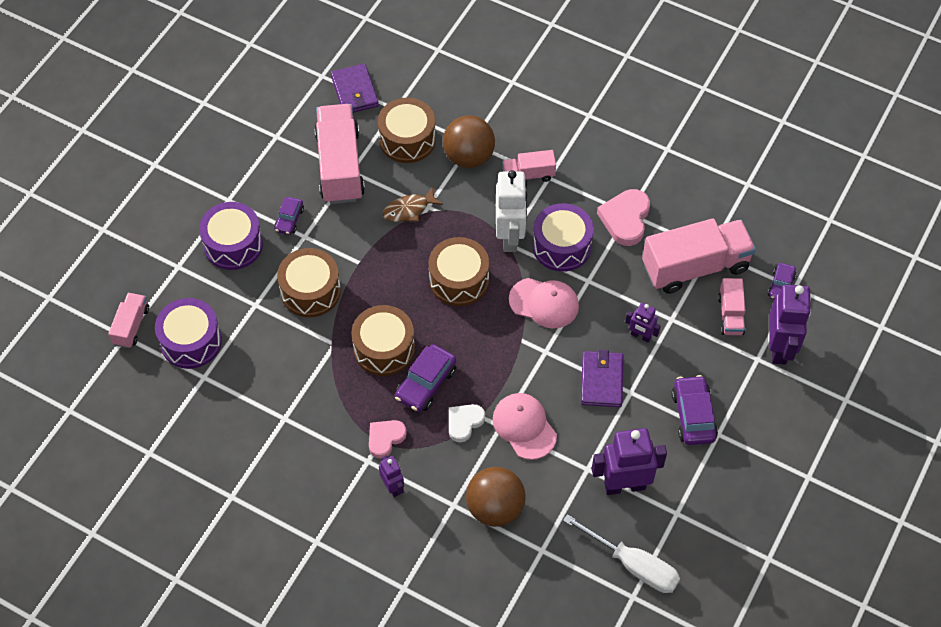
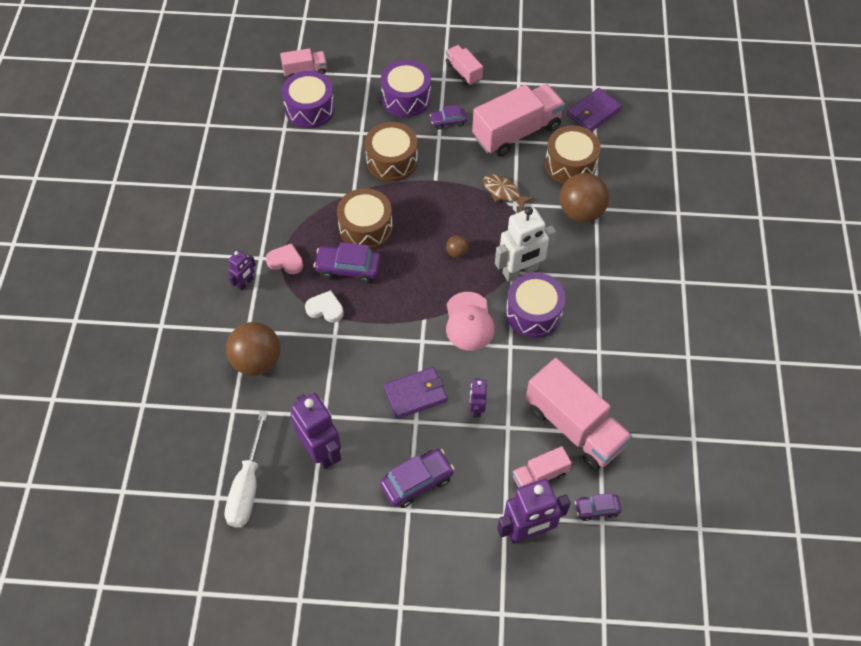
camera: 65 degrees right, 0 degrees up
(459, 280) = (457, 252): brown drum -> brown ball
(524, 427) = (342, 353): pink cap -> none
(528, 175) = (590, 261): pink truck -> pink truck (463, 72)
(625, 219) = (591, 351): pink heart -> none

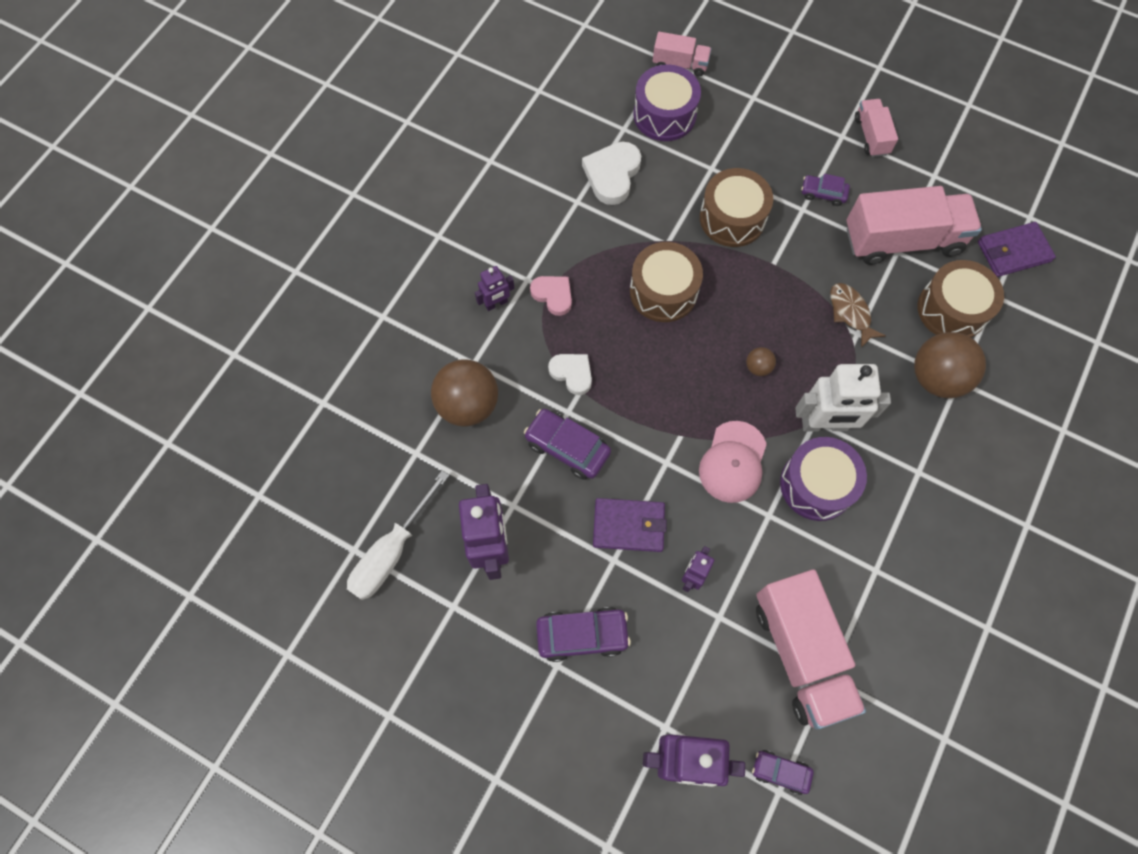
camera: 25 degrees right, 10 degrees up
(290, 163) = (612, 175): none -> white heart
(348, 268) = (620, 334): purple car -> purple car (567, 448)
(406, 98) = (785, 144): purple drum -> none
(540, 475) = (730, 696): pink truck -> none

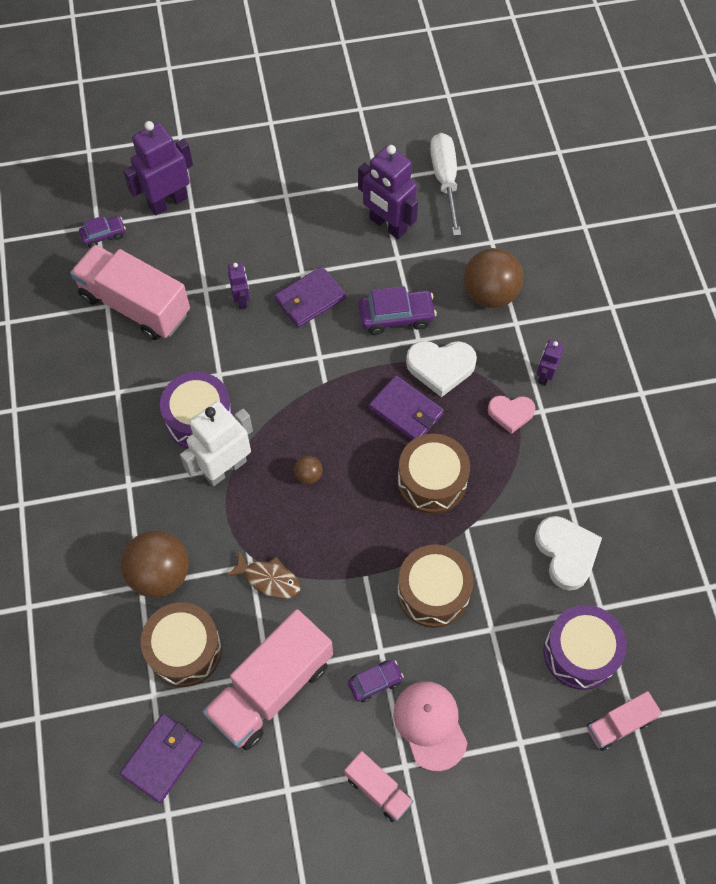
camera: 140 degrees right, 5 degrees down
(572, 373) = (440, 367): white heart -> white heart, size x1.52
(582, 635) = (284, 220): purple car -> none
(634, 359) = (406, 411): none -> purple wallet
(733, 462) = (272, 391): pink cap -> pink cap (430, 725)

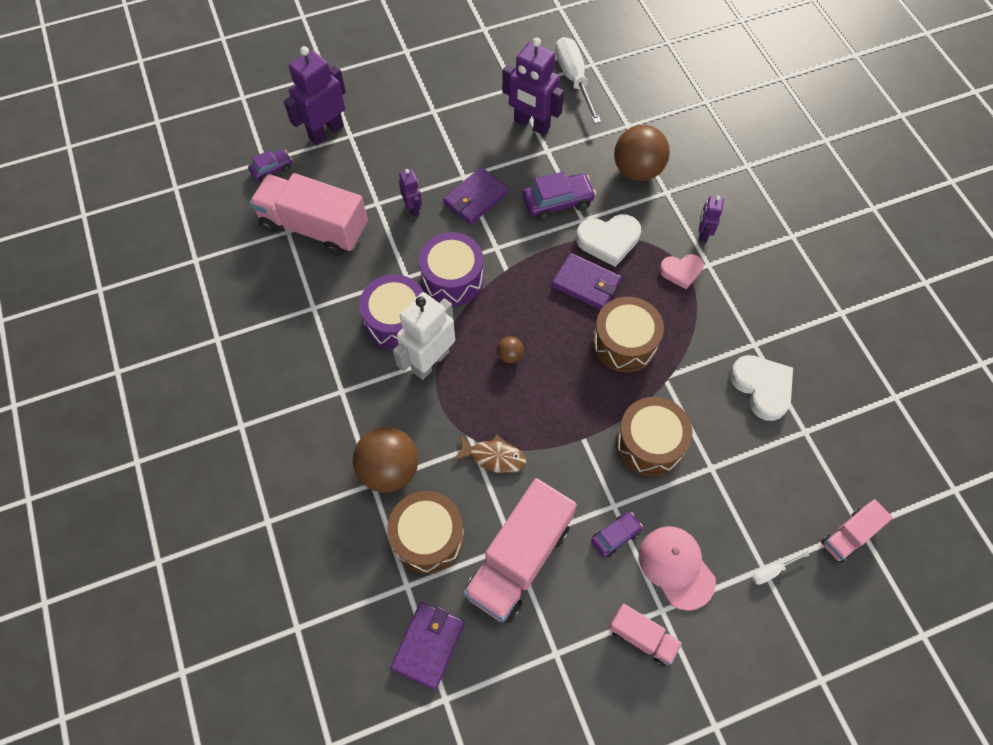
camera: 10 degrees left, 0 degrees up
(528, 747) = (772, 571): none -> white screwdriver
(580, 652) = (797, 475): purple drum -> purple drum (452, 278)

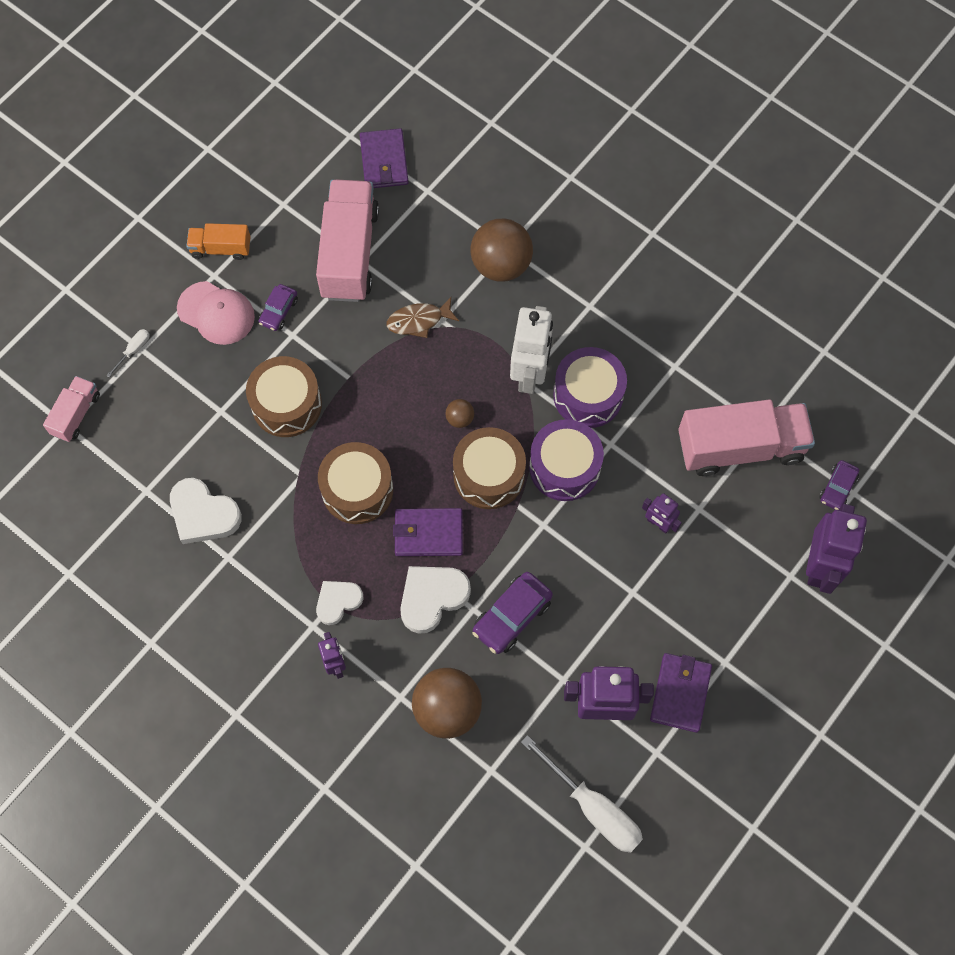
camera: 150 degrees right, 5 degrees up
(428, 537) = (433, 232): brown drum -> brown drum (489, 475)
(475, 198) = (602, 572): purple wallet -> purple wallet (680, 693)
(642, 637) = (221, 248): pink truck -> orange truck
(681, 271) = (338, 602): pink heart -> white heart

